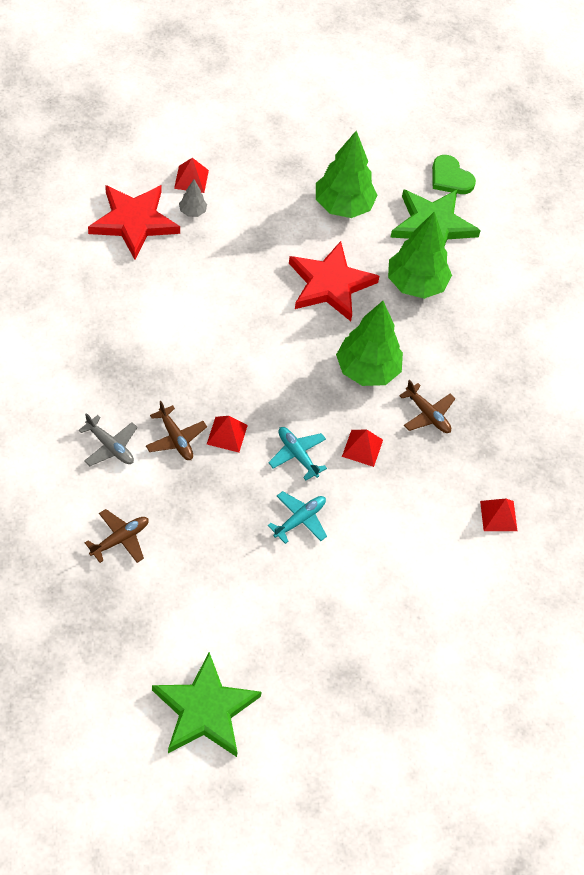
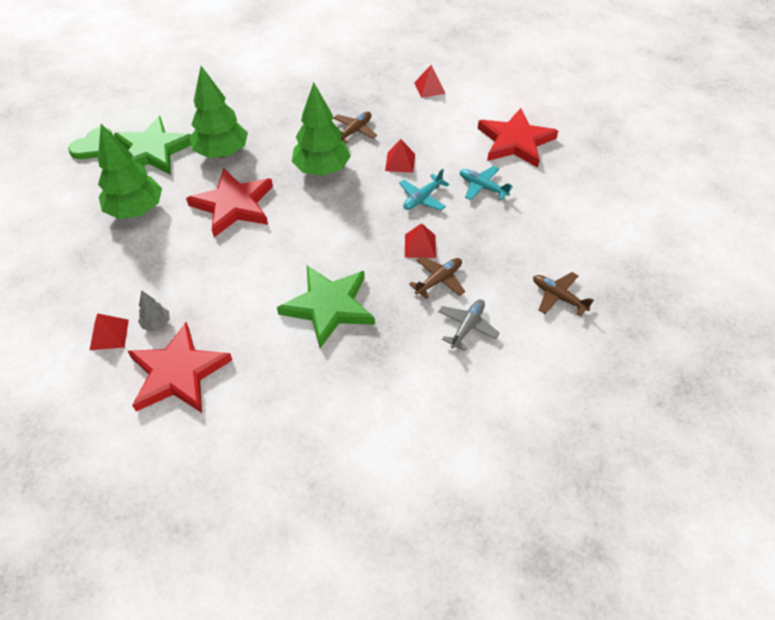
camera: 95 degrees left, 5 degrees down
(205, 710) = (672, 212): green star -> green star (329, 306)
(372, 581) = (515, 141): none -> red star

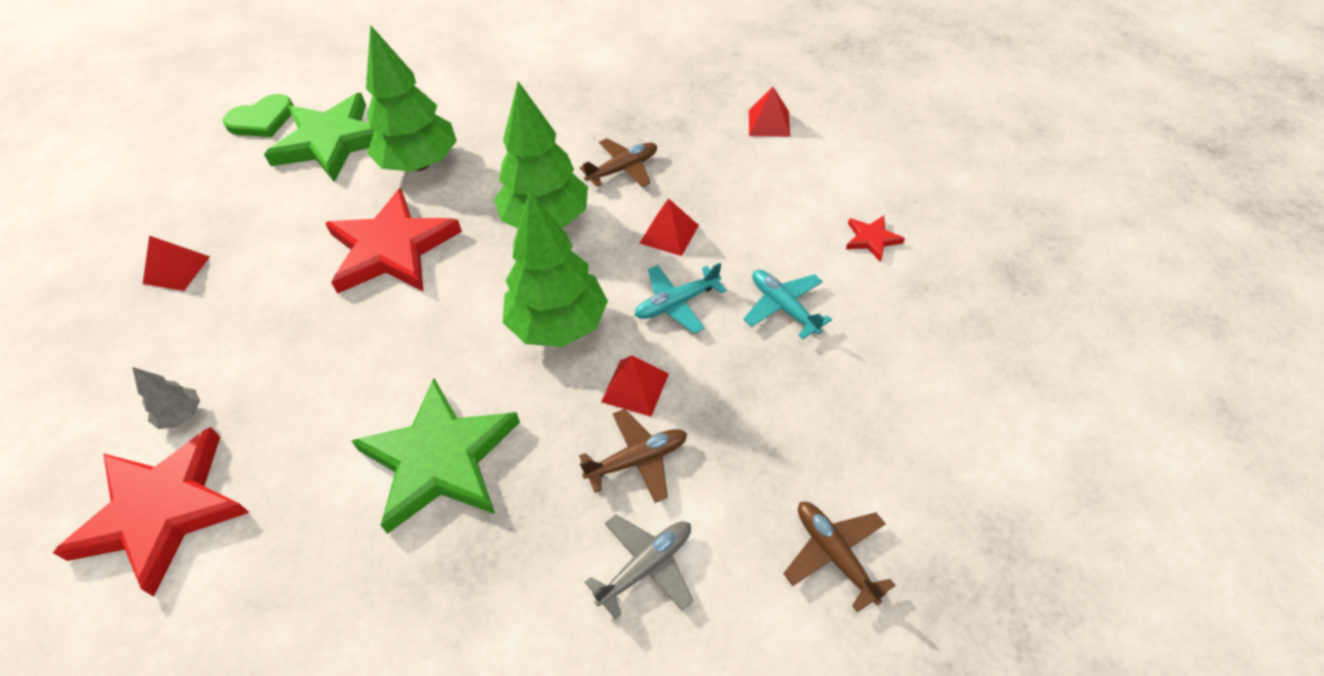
camera: 20 degrees right, 0 degrees up
(109, 334) = (110, 414): red pyramid -> red pyramid (176, 270)
(136, 210) = (259, 225): green tree -> green tree (558, 325)
(515, 141) = (871, 239): red star -> red star, size x0.43

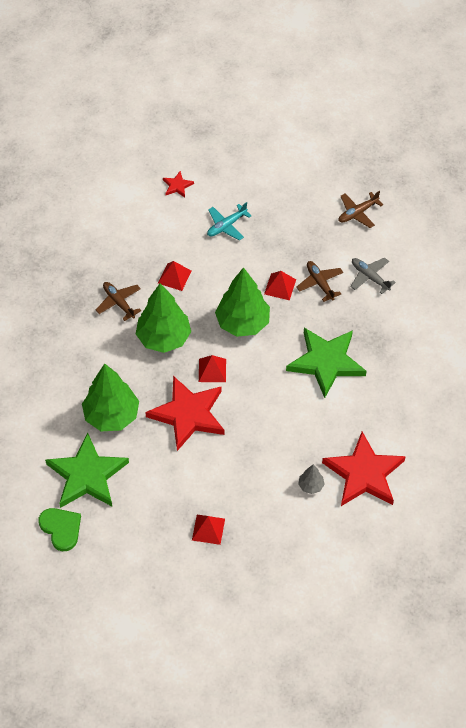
camera: 95 degrees left, 5 degrees up
(676, 303) = (225, 271): turquoise plane -> none
(769, 123) = (76, 228): red pyramid -> red pyramid (212, 370)

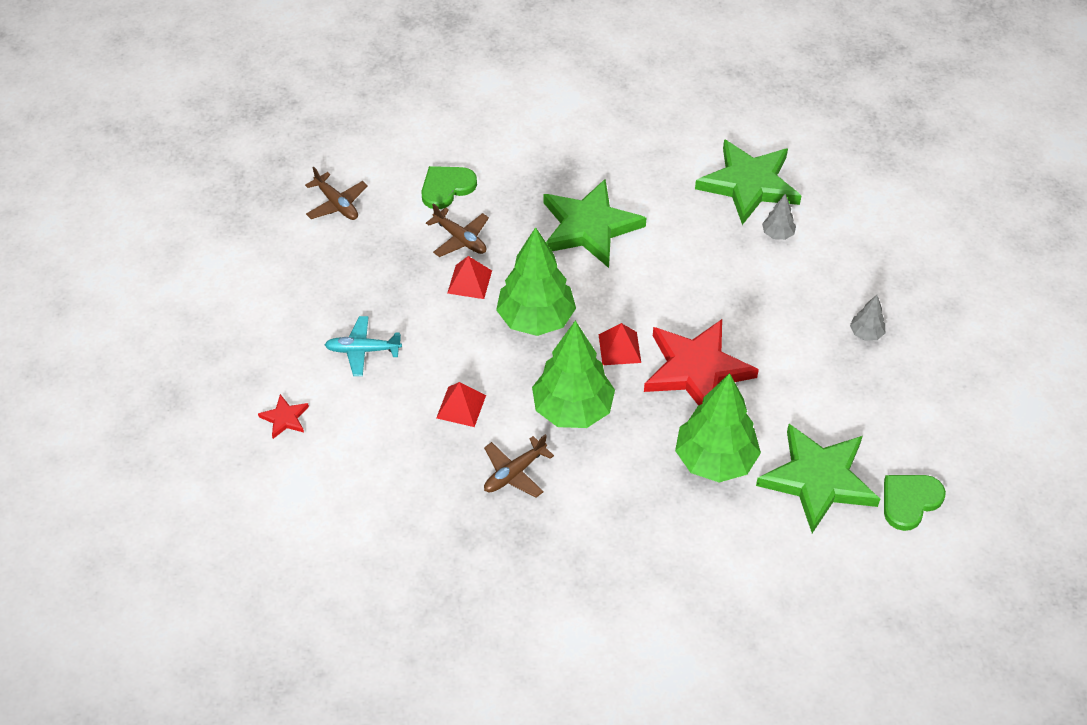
camera: 95 degrees left, 5 degrees down
(208, 529) = (866, 333): red pyramid -> grey tree
(226, 226) = (363, 350): turquoise plane -> turquoise plane turned 135 degrees clockwise
(320, 283) = (460, 239): brown plane -> brown plane turned 105 degrees counterclockwise
(364, 474) = (749, 184): red star -> green star
(370, 277) = (446, 188): grey plane -> green heart

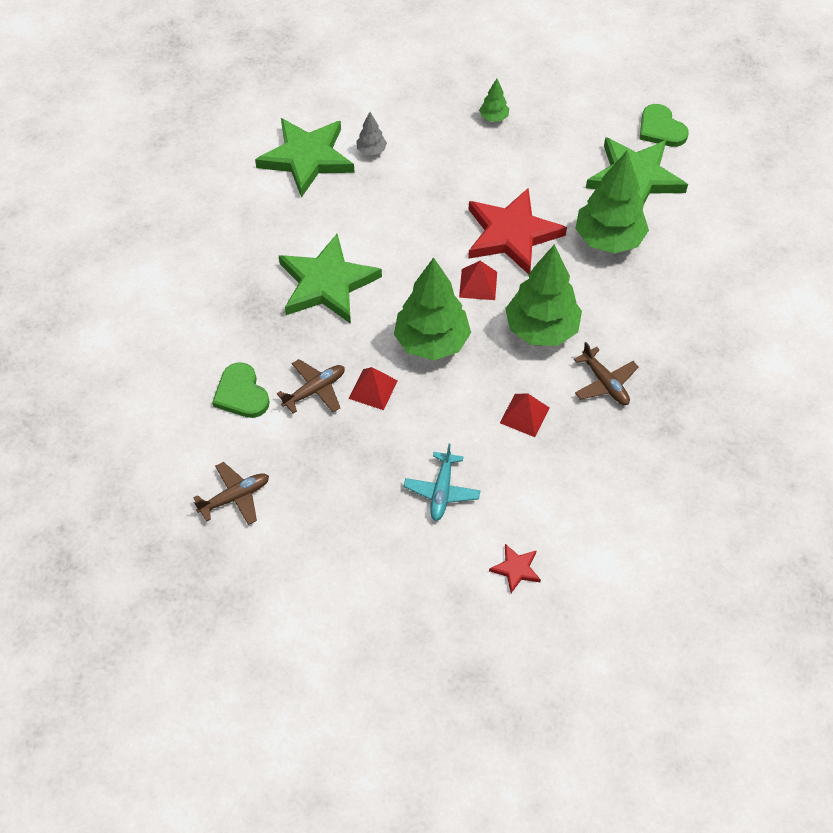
camera: 80 degrees left, 5 degrees up
(866, 333) = (493, 118): grey tree -> green tree

